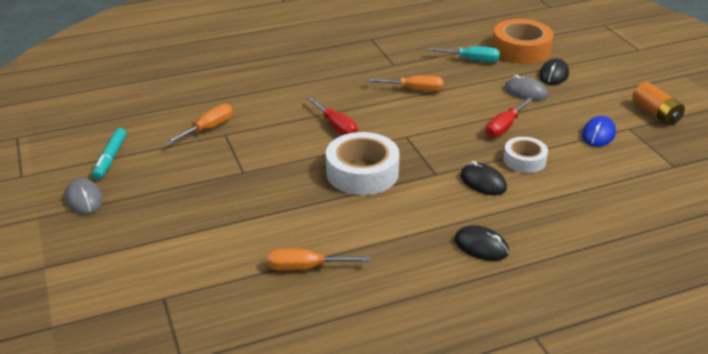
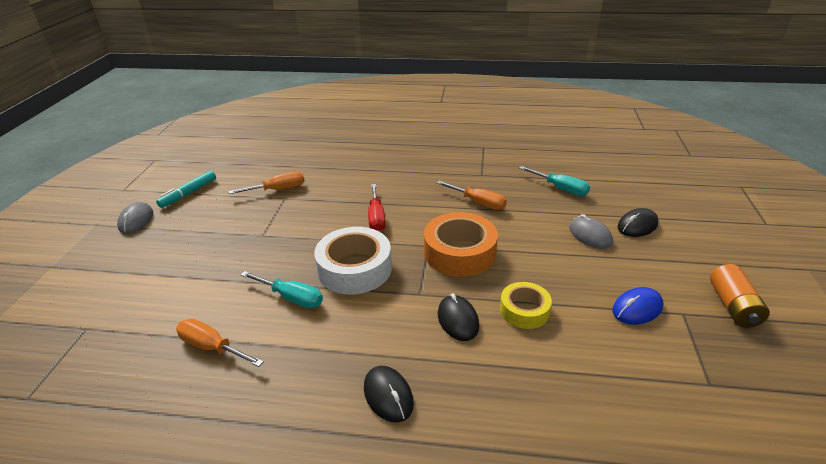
camera: 30 degrees right, 0 degrees up
(331, 211) = (291, 298): none -> turquoise screwdriver
(504, 127) = (535, 266): red screwdriver -> none
(521, 50) = (622, 191): orange tape -> orange tape (460, 252)
(524, 160) = (524, 310): white tape -> yellow tape

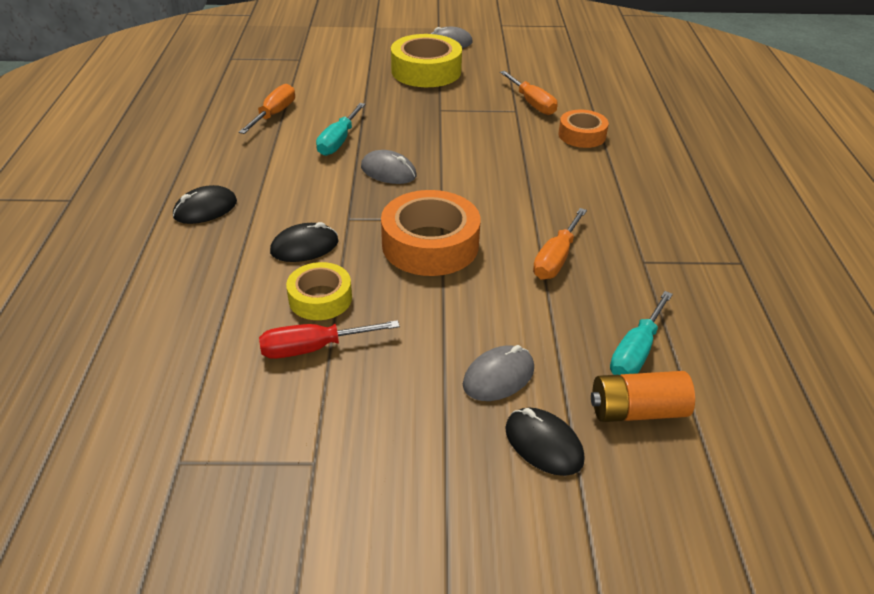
camera: 80 degrees right, 5 degrees up
(184, 238) = (426, 71): none -> yellow tape
(188, 193) = (505, 56): turquoise marker -> none
(334, 175) = (582, 135): none -> orange tape
(355, 268) = (388, 171): white tape -> grey mouse
(376, 218) = (492, 176): red screwdriver -> red screwdriver (313, 348)
(637, 308) = (324, 409): blue mouse -> none
(733, 306) = (330, 535): orange battery -> orange battery (637, 411)

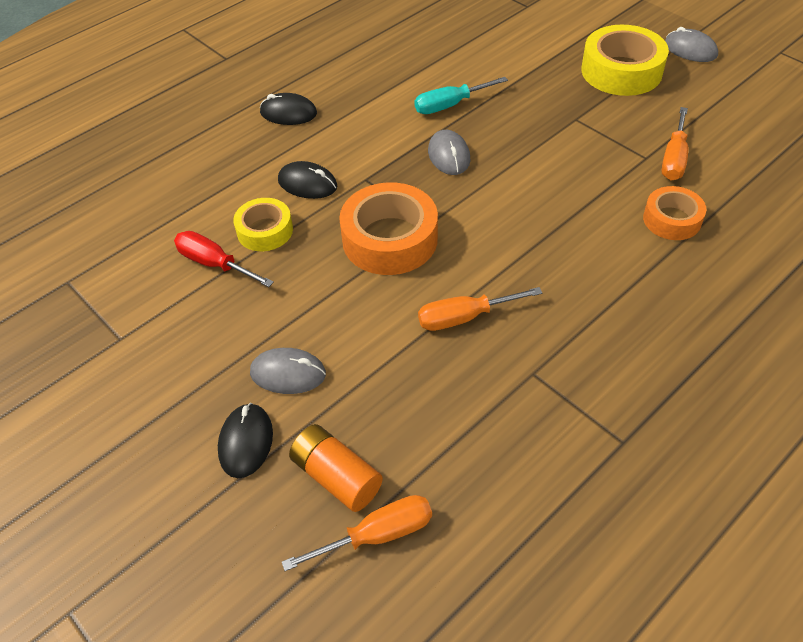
camera: 50 degrees right, 10 degrees up
(274, 114) = (436, 53): orange screwdriver -> orange screwdriver (377, 535)
(636, 352) = (405, 436): turquoise screwdriver -> none

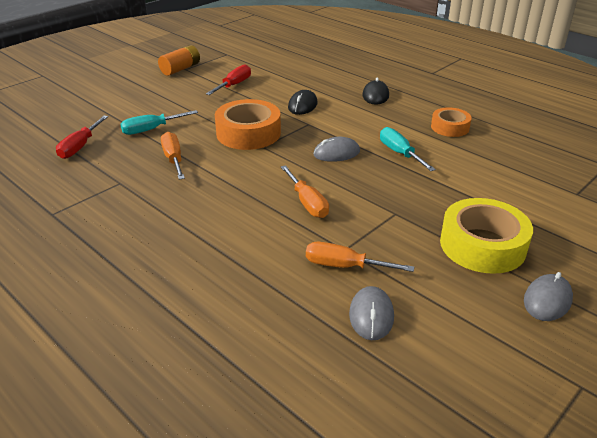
camera: 85 degrees right, 15 degrees down
(246, 442) = (109, 101): black mouse -> none
(265, 231) = (259, 96): yellow tape -> none
(288, 373) = (148, 109): grey mouse -> grey mouse (371, 315)
(337, 477) = (76, 124): orange battery -> orange battery (180, 69)
(367, 357) = (151, 129): none -> turquoise screwdriver
(377, 535) = (37, 136): orange screwdriver -> orange screwdriver (307, 203)
(422, 451) = (80, 146): none -> red screwdriver
(672, 219) = (259, 256): orange tape -> orange tape (450, 127)

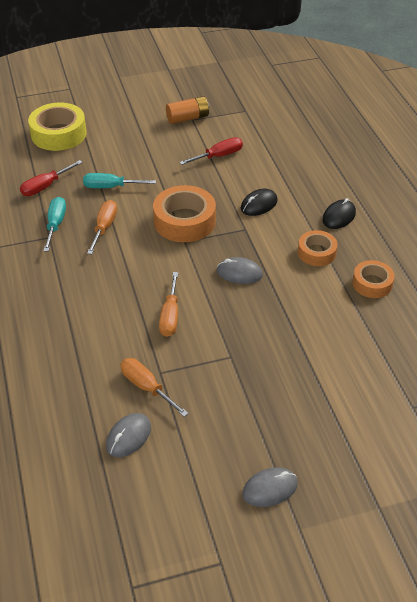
camera: 30 degrees right, 10 degrees up
(384, 121) = (316, 252): none -> orange tape
(400, 153) = (294, 295): turquoise screwdriver -> turquoise screwdriver (55, 224)
(482, 245) = (270, 418): yellow tape -> yellow tape (59, 134)

